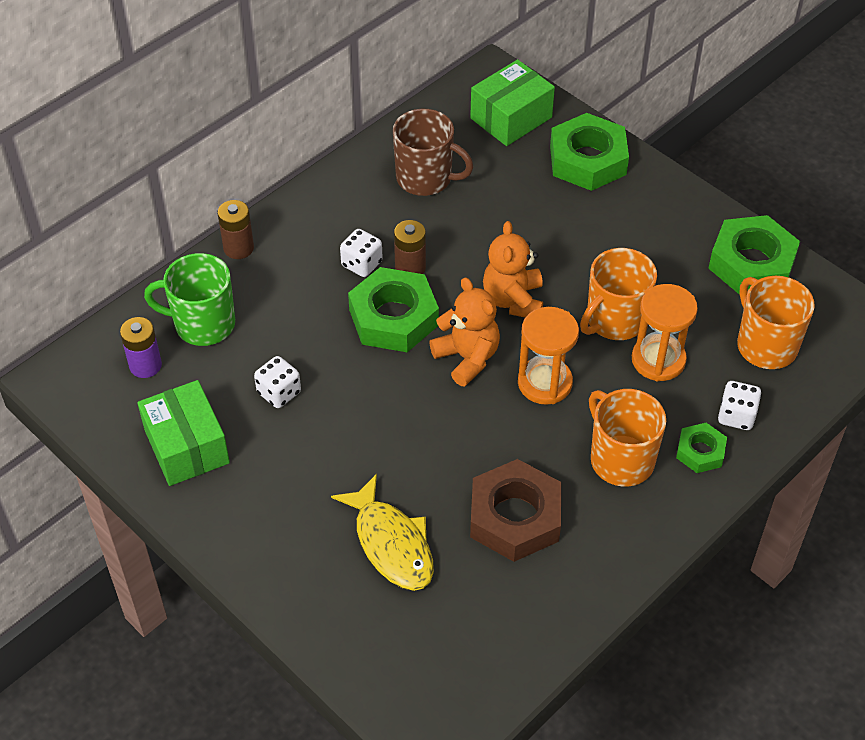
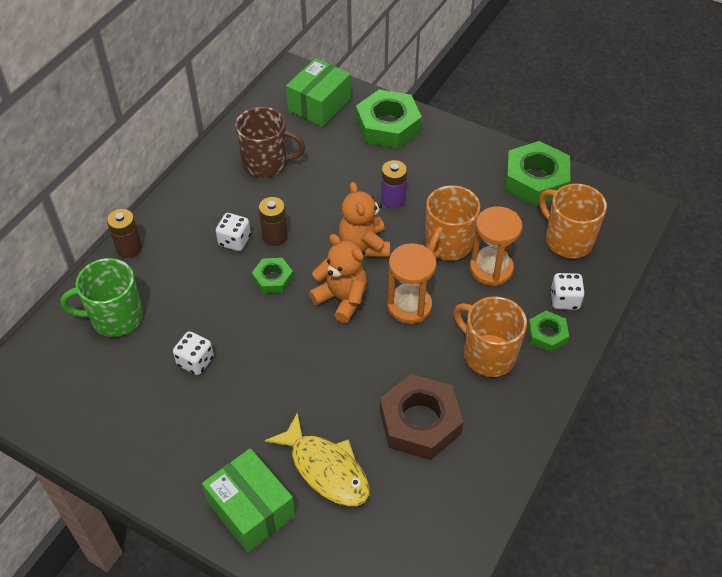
camera: 15 degrees left, 0 degrees up
(145, 365) = (74, 363): purple battery -> purple battery (393, 199)
(187, 446) = (128, 425): green box -> green box (251, 509)
(393, 317) = (273, 279): green nut -> green nut, size x0.53

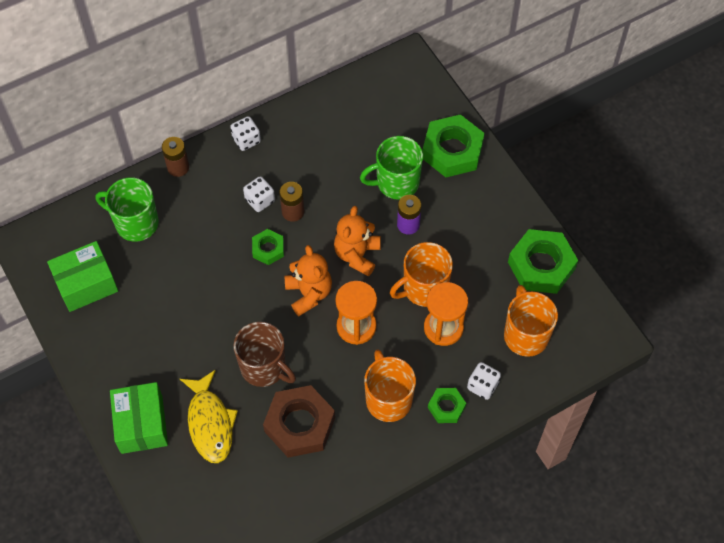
camera: 30 degrees right, 10 degrees up
(195, 361) = (171, 289): white dice -> white dice (246, 140)
(266, 163) = (328, 139): brown mug -> brown mug (264, 367)
(319, 105) = (408, 102): green box -> green box (86, 284)
(356, 171) = (396, 183): none -> green mug

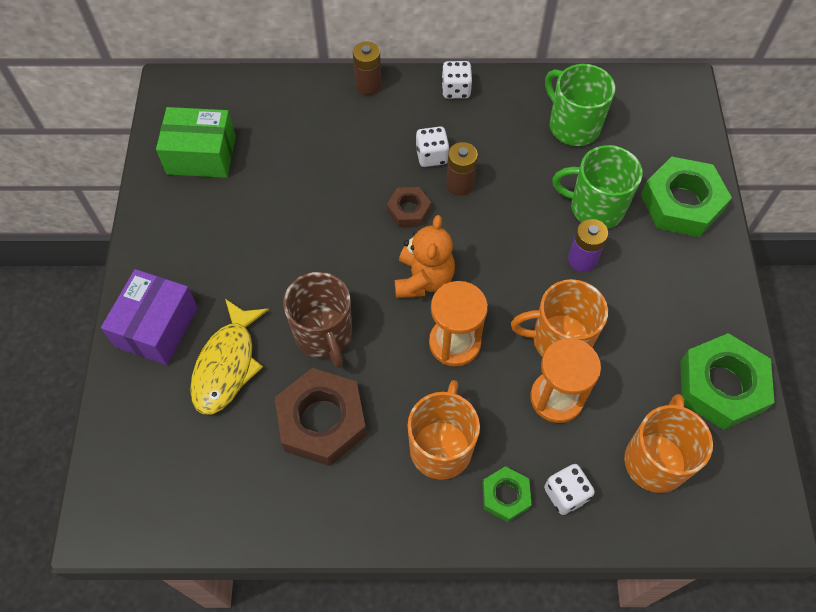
camera: 30 degrees right, 0 degrees up
(135, 223) = (289, 119): green mug -> green mug (573, 126)
(141, 424) = (157, 327): green box -> purple box
(268, 249) = (409, 210): green nut -> brown nut
(357, 255) = (503, 264): orange teddy bear -> none

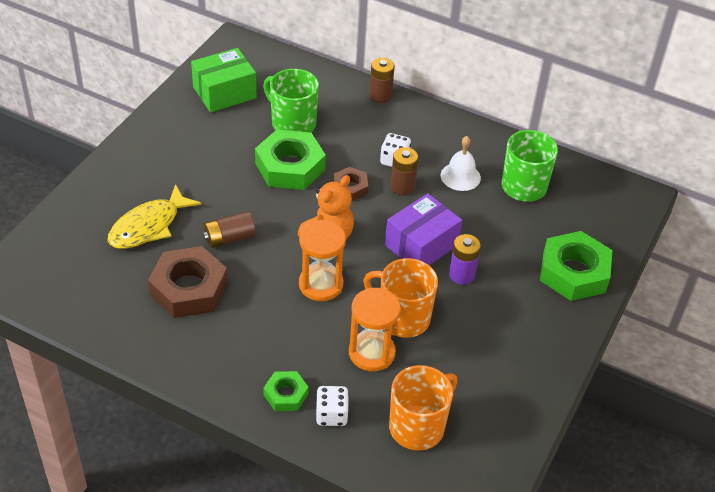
camera: 25 degrees right, 15 degrees down
(157, 327) = (118, 183): purple box -> purple box (421, 245)
(201, 155) = (224, 92): green box -> green box turned 60 degrees counterclockwise
(324, 335) = (229, 238): brown mug -> brown battery
(441, 447) = (261, 343): orange mug -> none
(456, 90) = (446, 125): white dice -> none
(507, 144) = (460, 176): none -> white bell
(595, 207) = (499, 246): green mug -> green mug (292, 123)
(721, 386) = (510, 405): green nut -> green nut (290, 166)

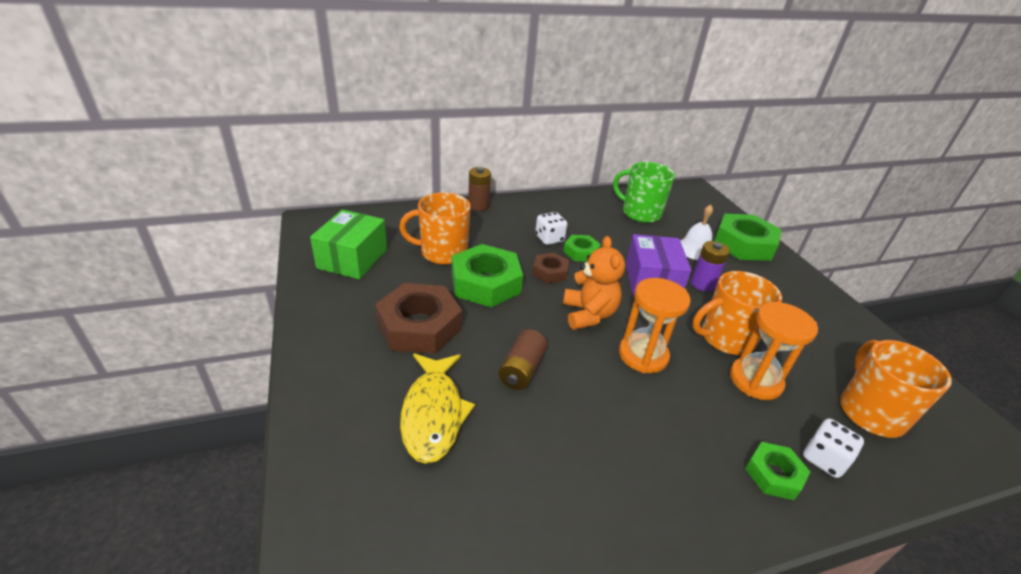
camera: 45 degrees left, 10 degrees down
(189, 289) = (556, 445): brown nut -> brown nut (419, 326)
(292, 123) = (442, 252): green mug -> orange mug
(402, 187) = (581, 252): brown battery -> green nut
(460, 176) = (601, 226): white bell -> white bell (695, 249)

